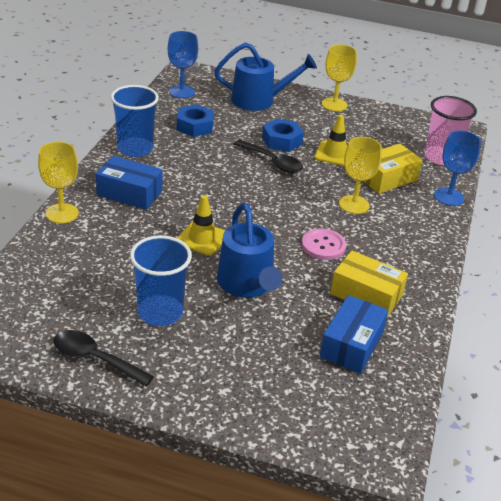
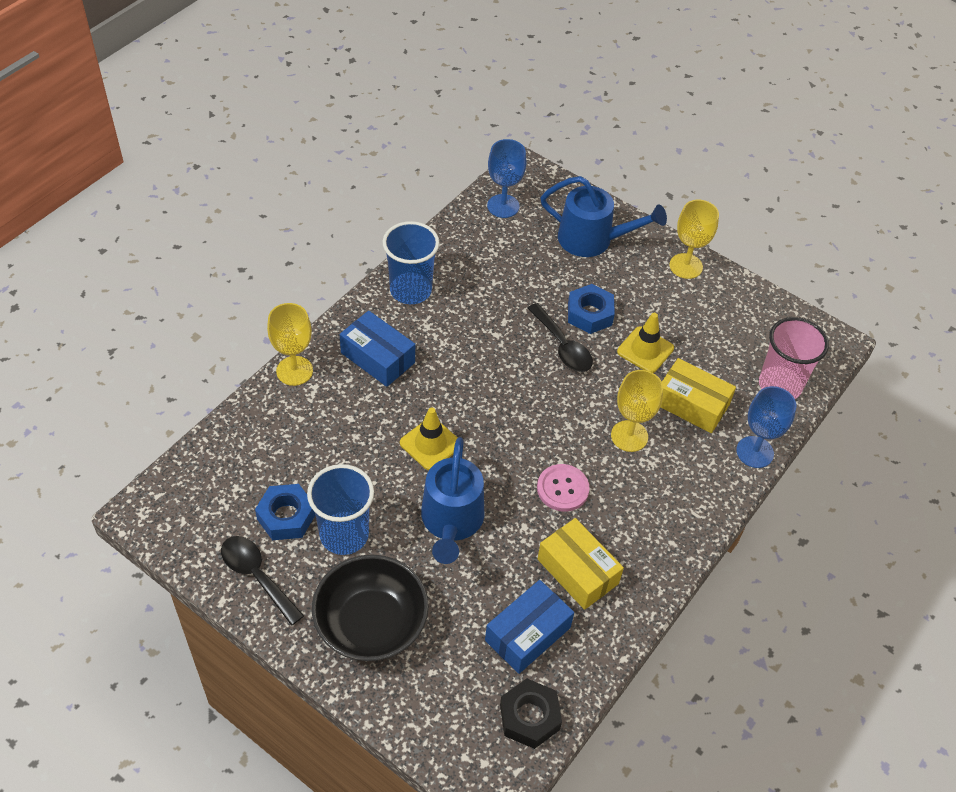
camera: 20 degrees right, 15 degrees up
(195, 126) = (495, 268): blue nut -> blue nut (286, 516)
(216, 368) = (371, 623): none -> black bowl
(387, 178) = (691, 404): yellow box -> yellow box turned 45 degrees clockwise
(387, 401) = (529, 717): none -> black nut

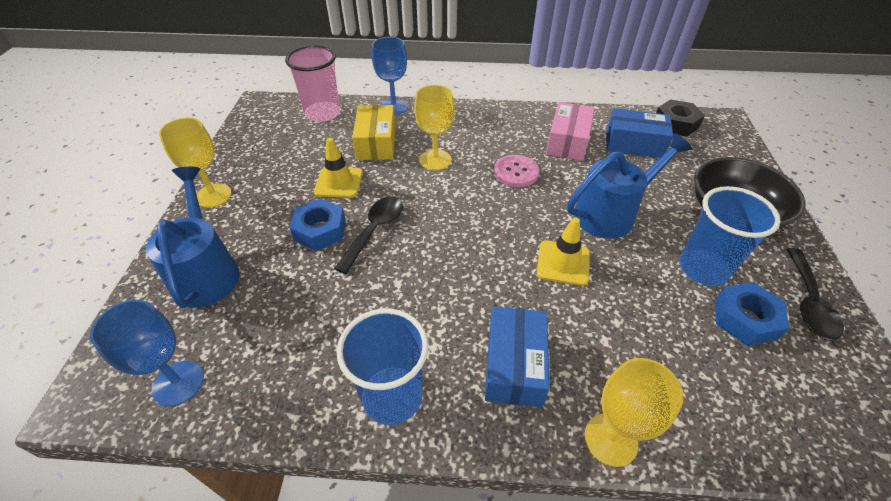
camera: 120 degrees left, 5 degrees down
(577, 571) = (567, 142): yellow box -> pink box

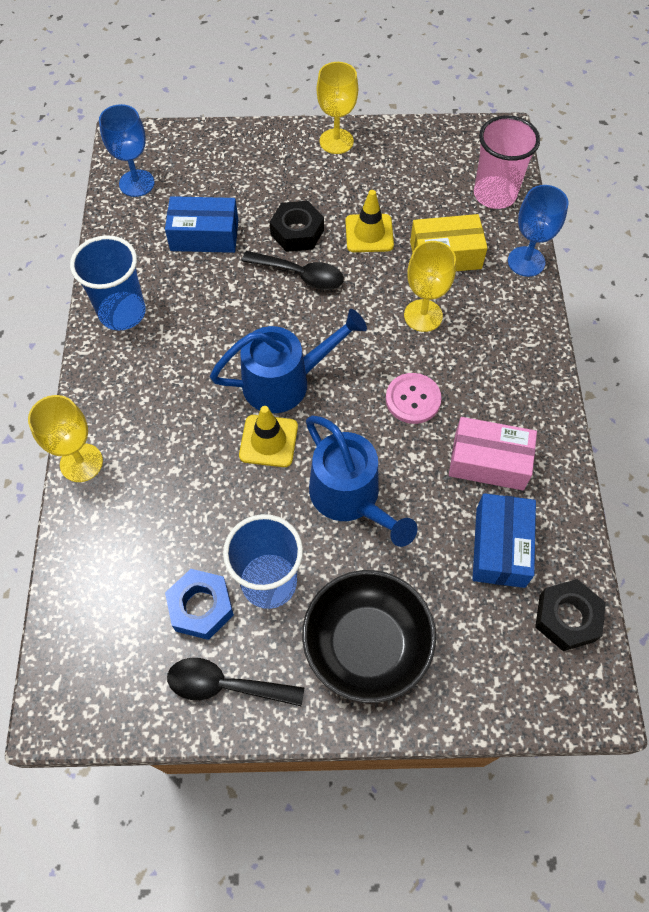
camera: 85 degrees right, 15 degrees up
(206, 271) = (241, 166): blue watering can -> blue watering can (286, 381)
(320, 230) = (297, 232): blue nut -> black nut
(514, 365) = (149, 395): blue box -> blue box (204, 235)

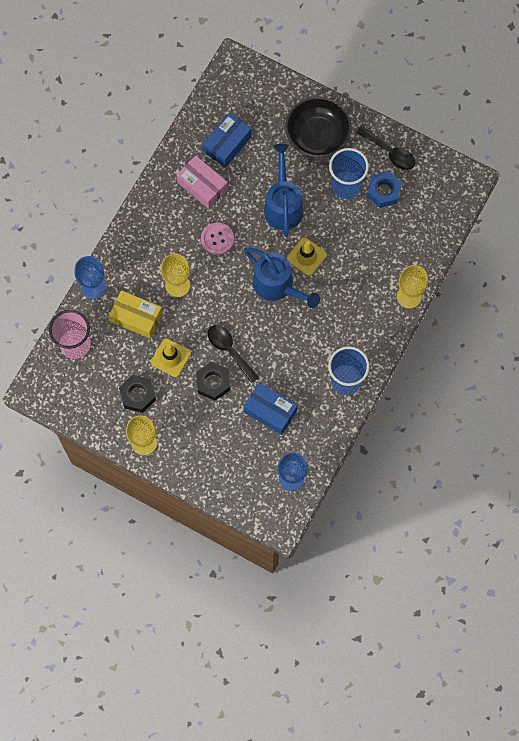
camera: 150 degrees left, 10 degrees up
(286, 381) = (278, 286): blue watering can -> blue watering can turned 150 degrees counterclockwise
(566, 618) = (220, 99): black nut -> black nut (137, 395)

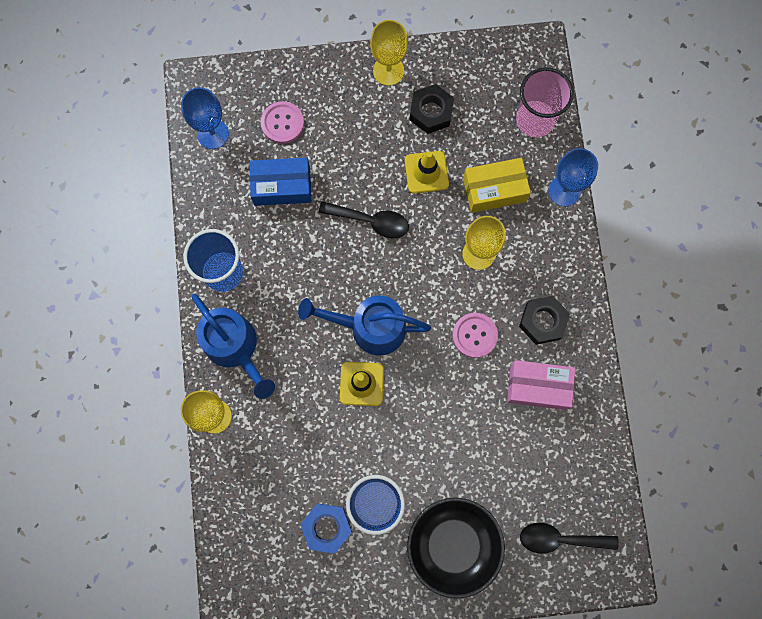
camera: 145 degrees right, 5 degrees up
(213, 382) = (363, 176): black nut -> black nut (542, 321)
(227, 144) = (549, 459): blue box -> none
(240, 454) = (282, 123): none -> pink button
(283, 205) = (431, 428): blue watering can -> blue watering can (235, 348)
(390, 152) = (353, 585): black spoon -> black spoon (560, 539)

